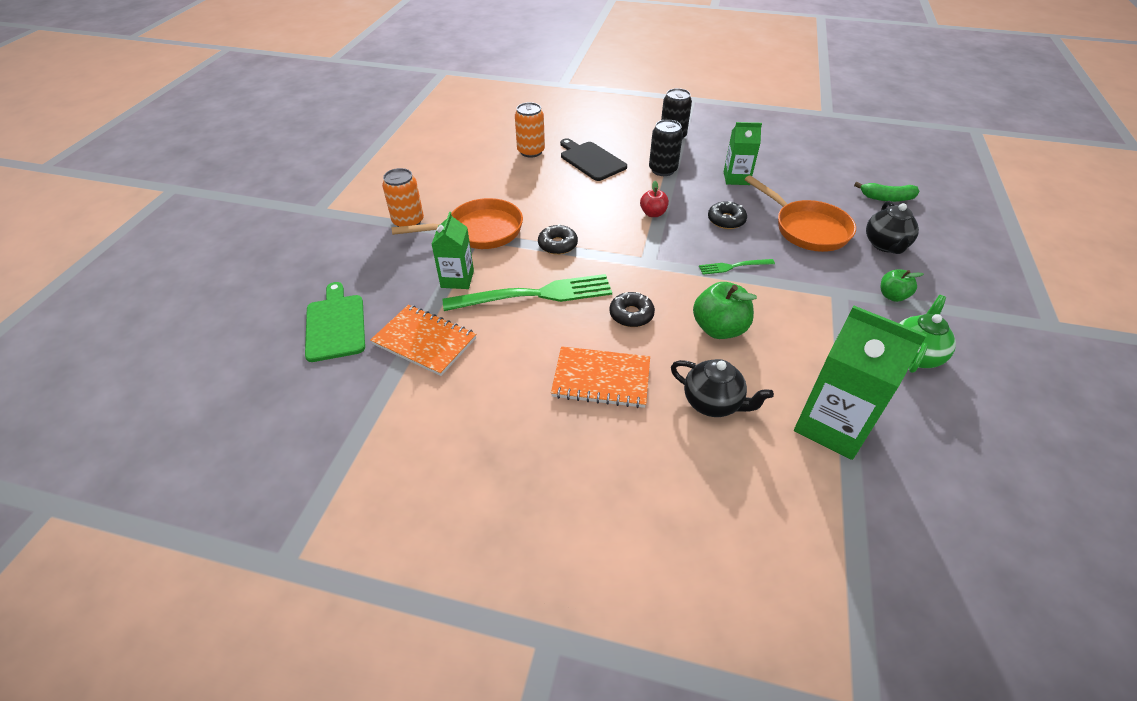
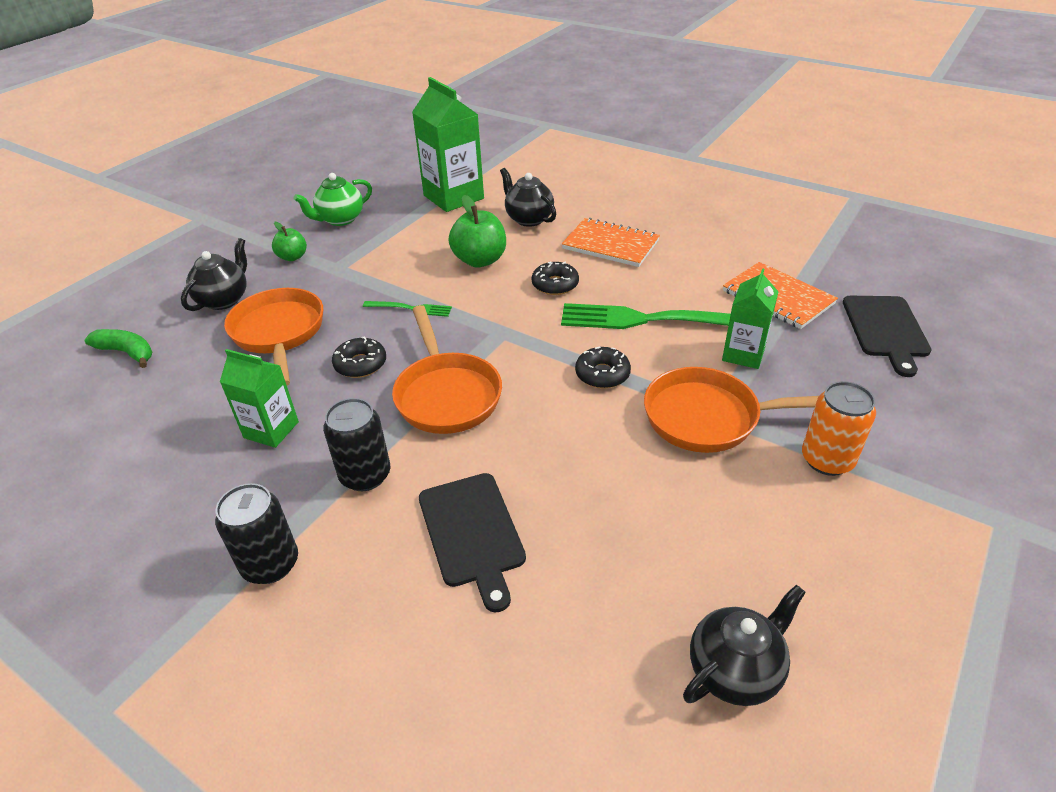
camera: 160 degrees left, 5 degrees down
(335, 325) = (885, 329): green cutting board -> black cutting board
(462, 144) = (735, 670): none -> black teapot
(531, 151) = (581, 594): orange can -> none
(653, 213) = (446, 394): red apple -> orange pan

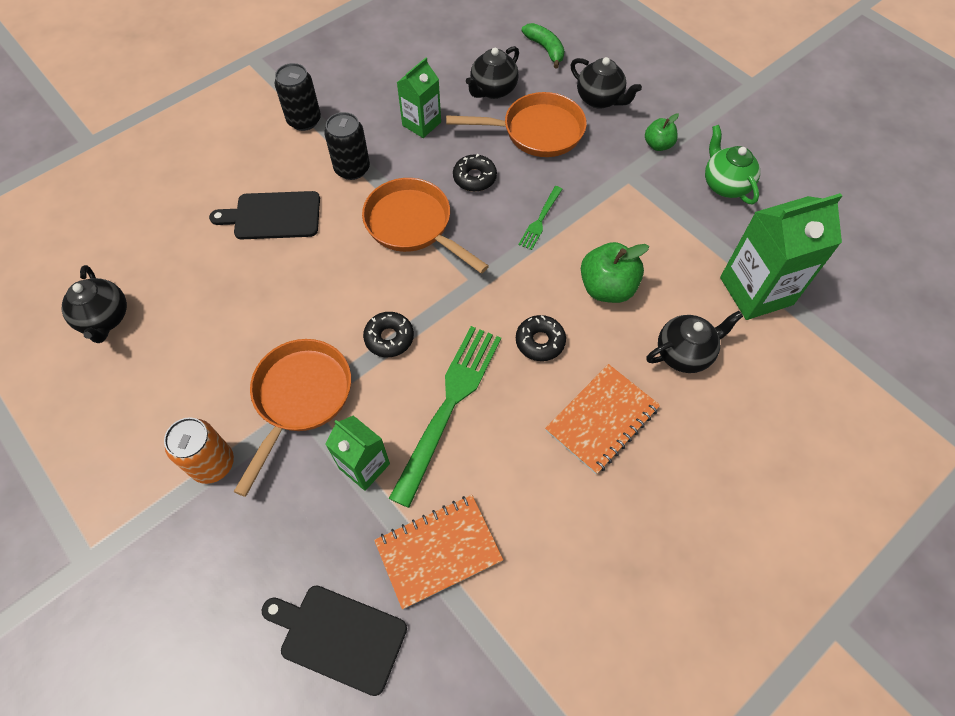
camera: 105 degrees right, 20 degrees up
(127, 352) = (545, 49): green banana -> green banana turned 75 degrees counterclockwise
(205, 380) = (493, 90): none -> black teapot
(446, 394) = (413, 225): orange pan -> orange pan turned 45 degrees clockwise

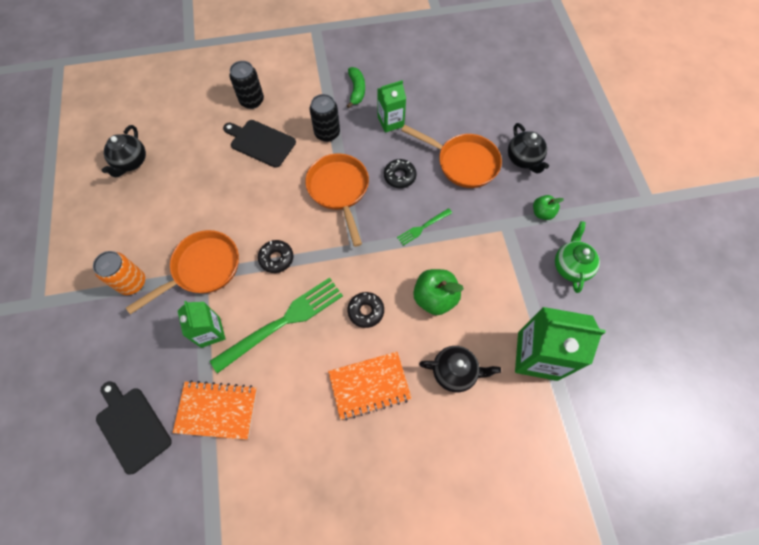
camera: 30 degrees right, 5 degrees up
(304, 120) = (319, 86): black can -> black can (252, 101)
(493, 90) = (453, 119): black teapot -> none
(545, 49) = (510, 104): green banana -> green banana (356, 90)

